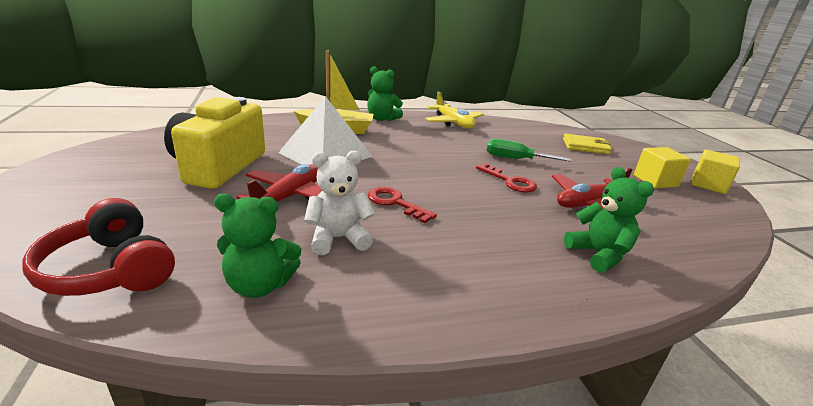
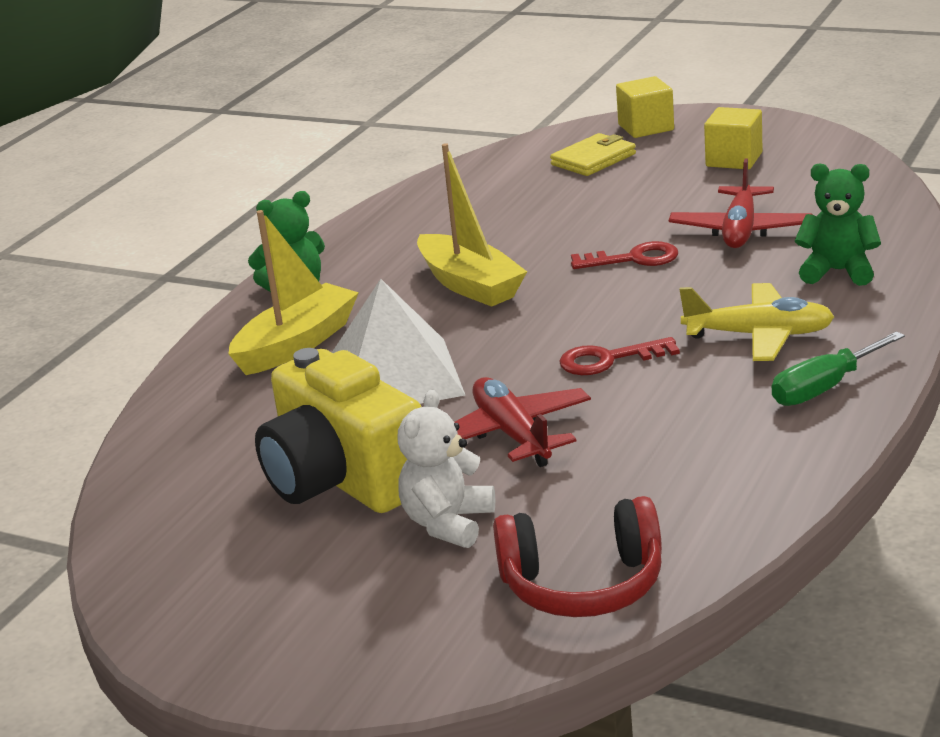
camera: 45 degrees left, 0 degrees up
(259, 285) = (706, 489): green teddy bear -> none
(338, 238) = (657, 421): white teddy bear -> white teddy bear (448, 523)
(429, 149) = (470, 285): none -> yellow boat
(453, 123) = (388, 230): yellow plane -> yellow plane (759, 335)
(515, 159) = (575, 229): green screwdriver -> green screwdriver (824, 388)
(708, 185) = (776, 131): yellow cube -> yellow cube (646, 127)

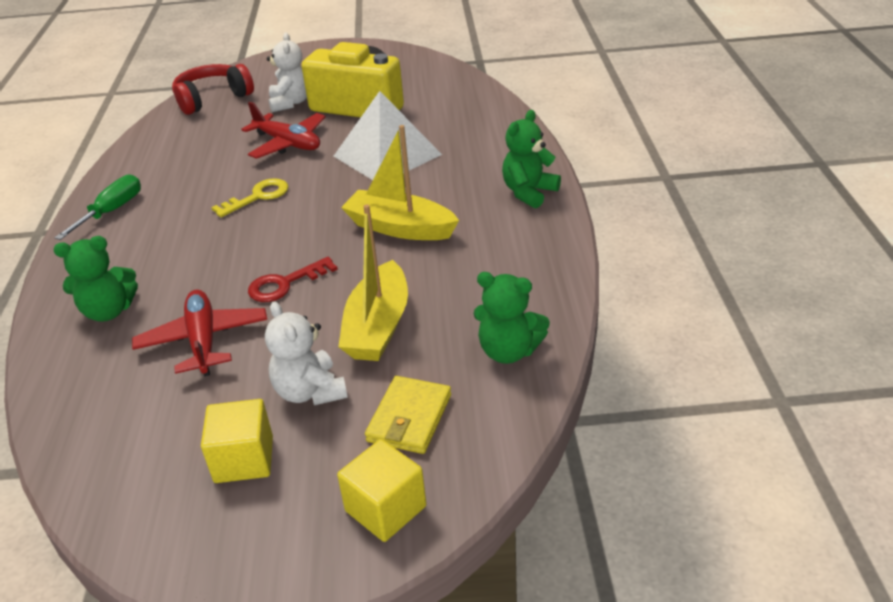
camera: 150 degrees right, 10 degrees up
(297, 344) = (473, 158): yellow boat -> yellow boat (378, 326)
(479, 179) = (508, 351): none -> green teddy bear
(609, 360) = (258, 197): red key -> yellow key
(660, 184) = (310, 391): none -> white teddy bear
(759, 335) = (161, 237): yellow plane -> none

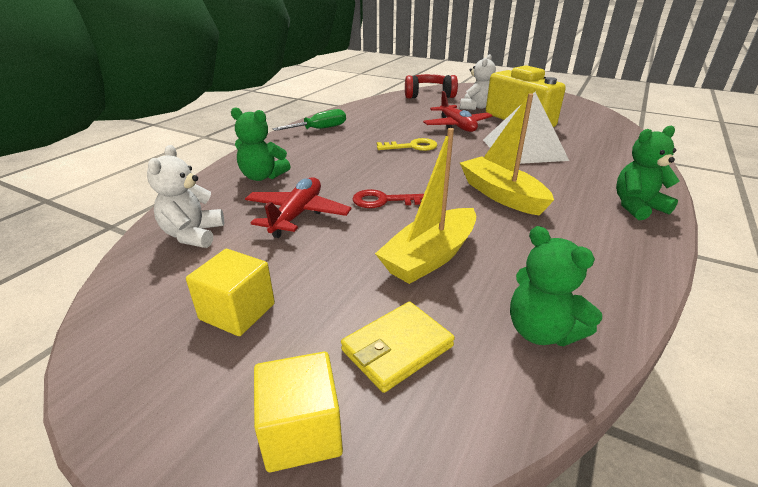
camera: 30 degrees right, 5 degrees down
(310, 391) = (334, 283): white teddy bear -> white teddy bear (193, 235)

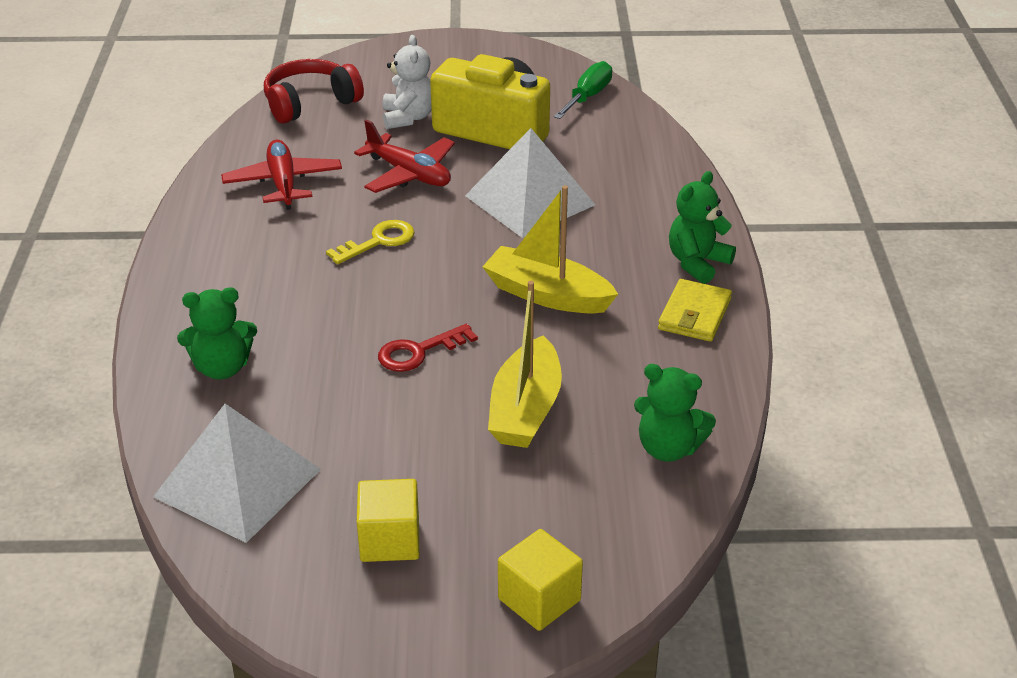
camera: 30 degrees left, 5 degrees up
(193, 235) = (238, 483): white teddy bear -> white pyramid
(297, 215) = (333, 410): red plane -> red plane (283, 183)
(320, 129) = (207, 245): green screwdriver -> green screwdriver (588, 97)
(397, 348) = (562, 511): yellow wallet -> yellow wallet (694, 314)

